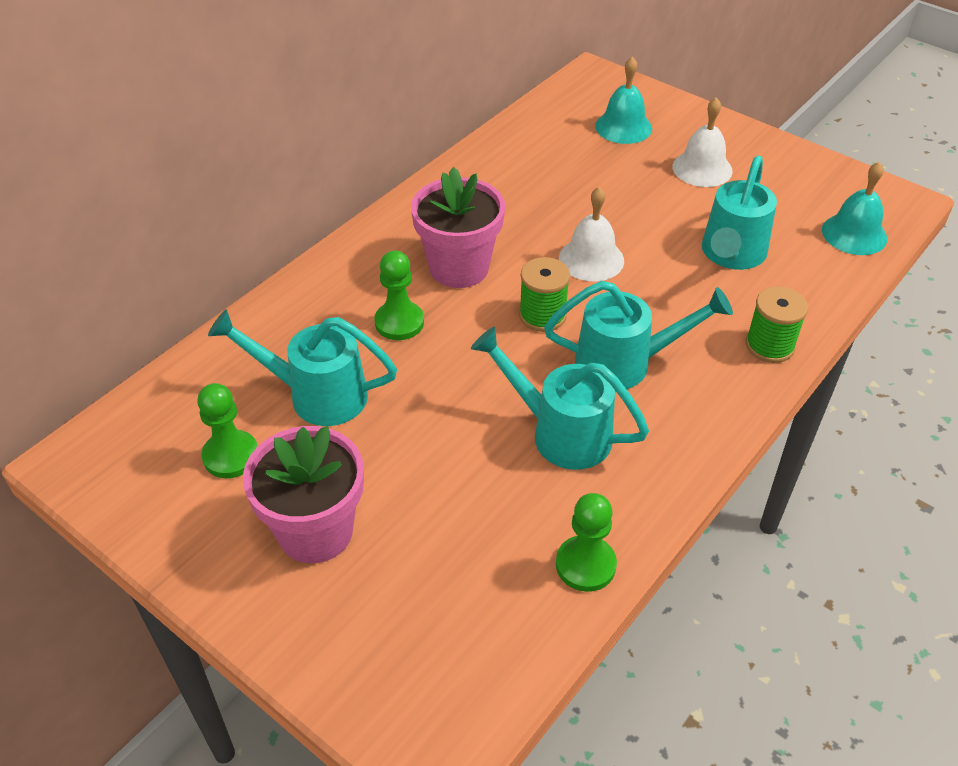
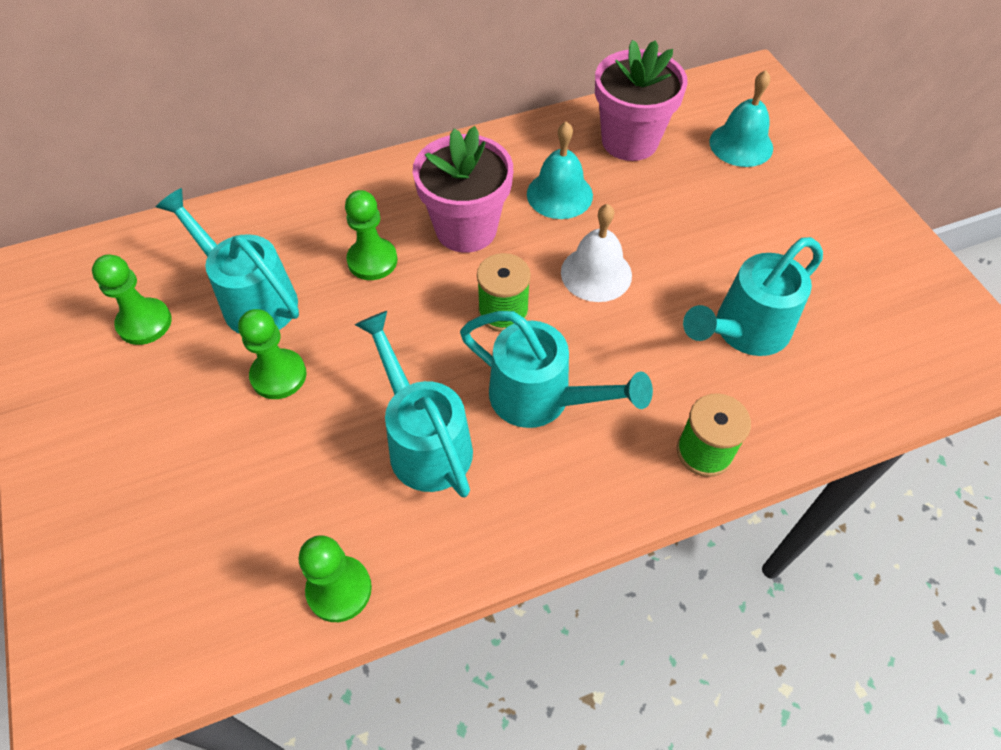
camera: 30 degrees right, 10 degrees up
(315, 531) = (151, 428): pink flower pot -> pink flower pot (629, 141)
(395, 441) = (278, 375): none -> green pawn
(702, 168) = (789, 222): white bell -> none
(854, 234) = (904, 367): turquoise bell -> turquoise bell (559, 194)

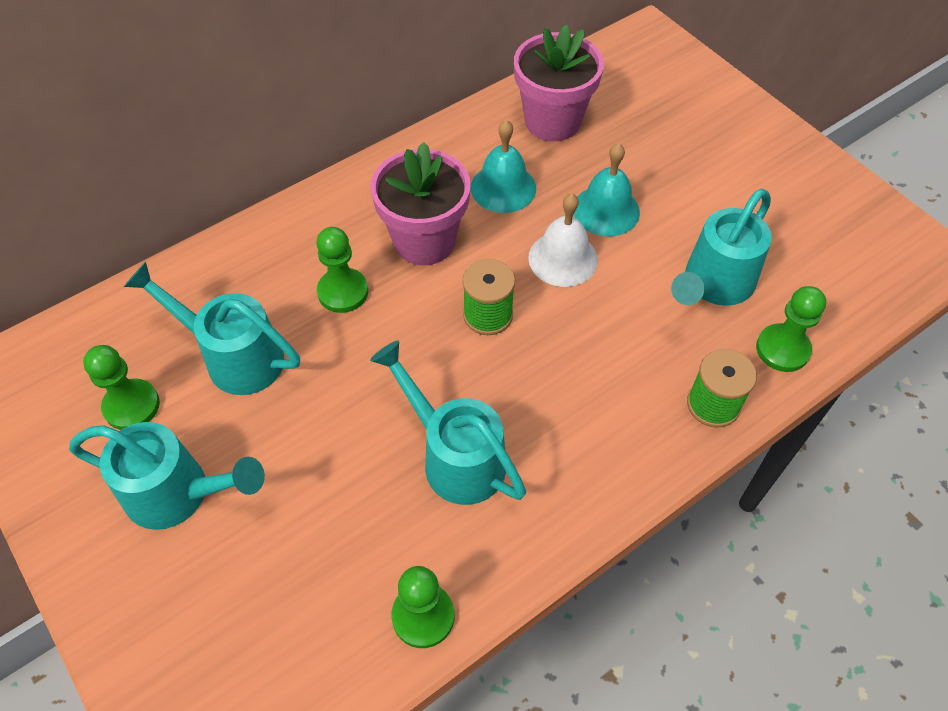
camera: 15 degrees left, 0 degrees up
(278, 375) = (290, 427): green pawn -> green pawn (782, 349)
(541, 398) = (550, 390): turquoise watering can -> turquoise watering can (178, 494)
(741, 144) = (657, 105): turquoise bell -> turquoise bell (606, 210)

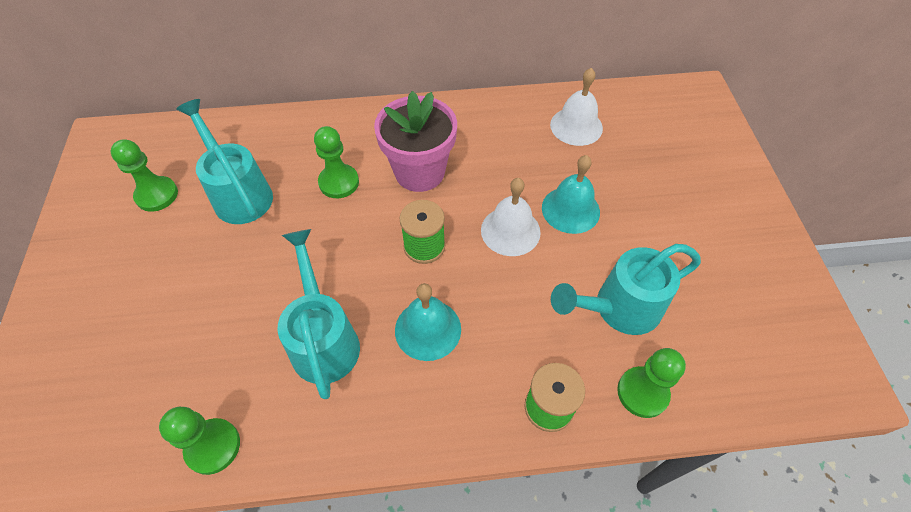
camera: 30 degrees right, 0 degrees up
(178, 494) = (136, 267): turquoise watering can -> none
(503, 188) = (503, 159): turquoise bell -> turquoise bell (428, 329)
(552, 121) = (576, 126): pink flower pot -> white bell

